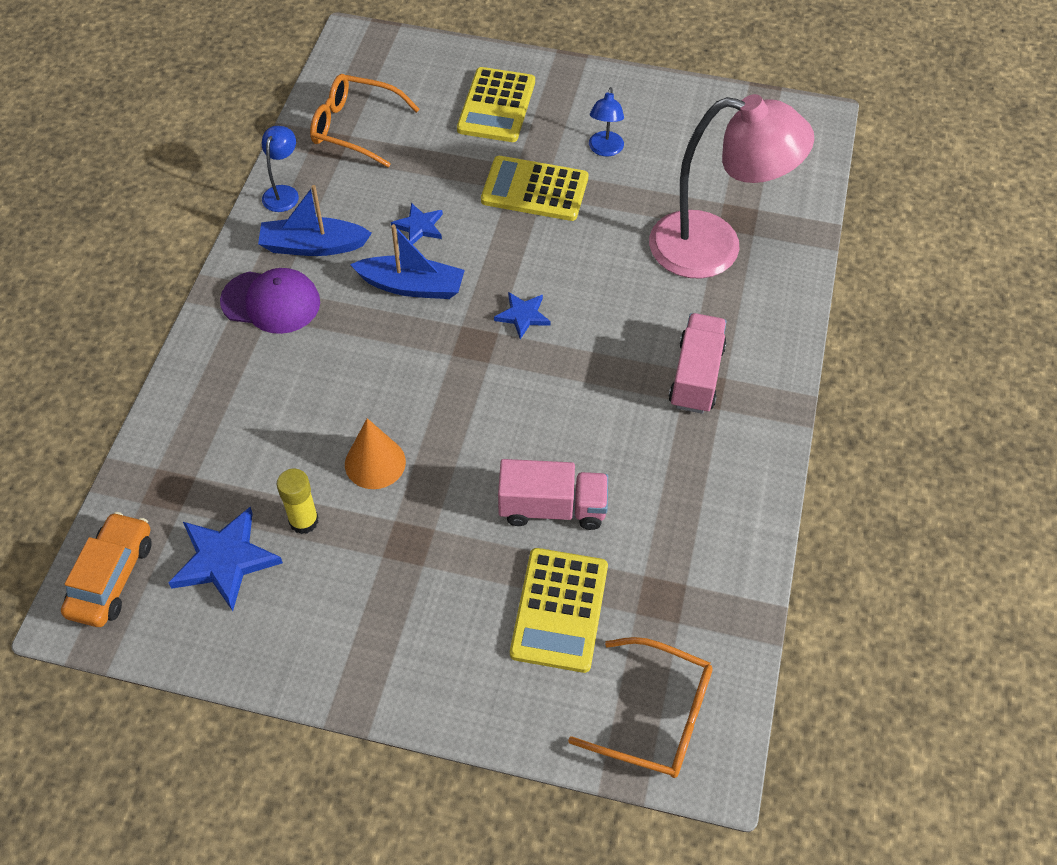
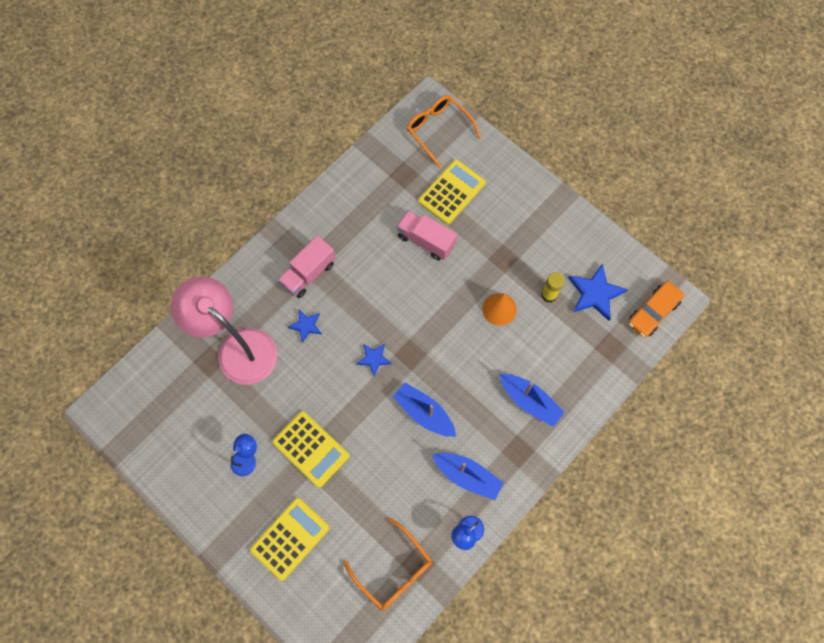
camera: 150 degrees left, 15 degrees up
(267, 363) = (529, 401): none -> blue boat
(271, 302) = (510, 445): purple cap -> none
(419, 226) = (396, 457): blue star -> blue star (306, 325)

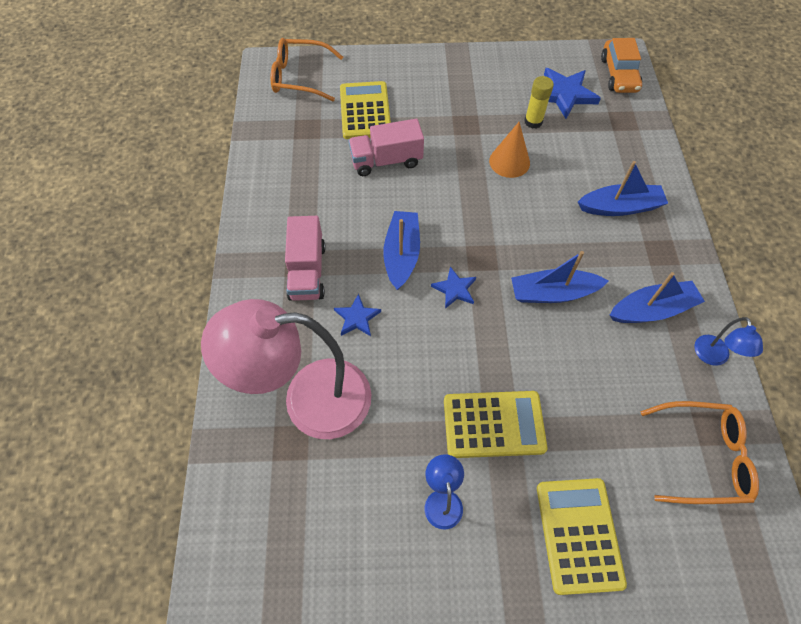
camera: 45 degrees left, 10 degrees down
(368, 311) = (402, 254): none -> blue boat

